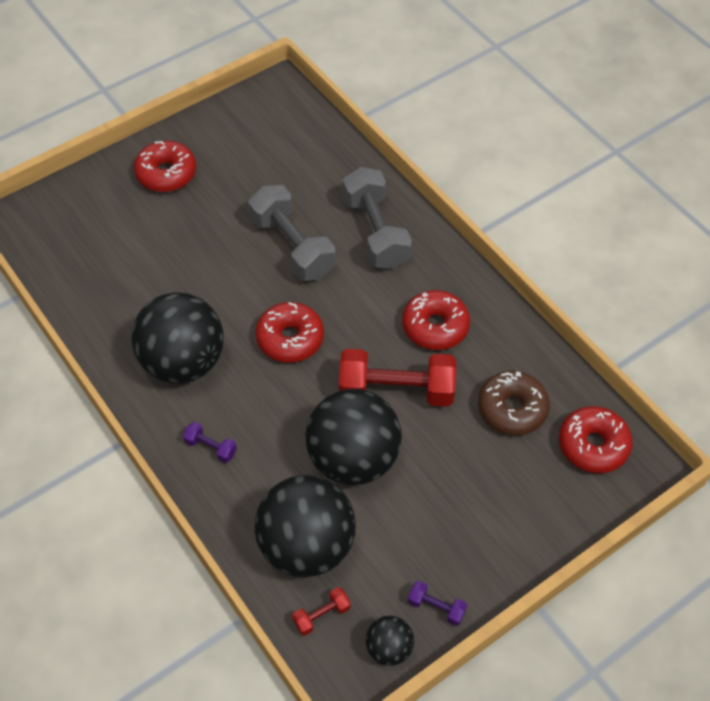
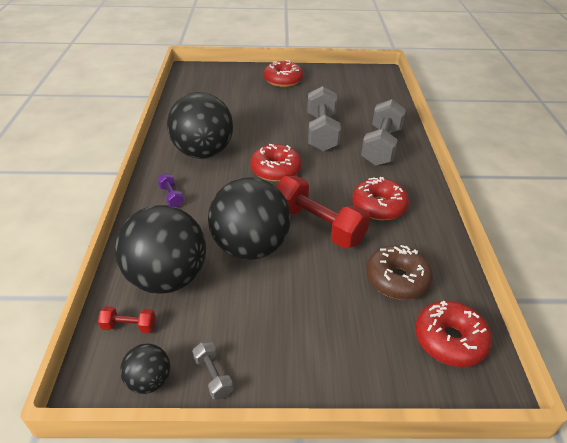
camera: 35 degrees right, 15 degrees down
(436, 607) = (213, 376): purple dumbbell -> grey dumbbell

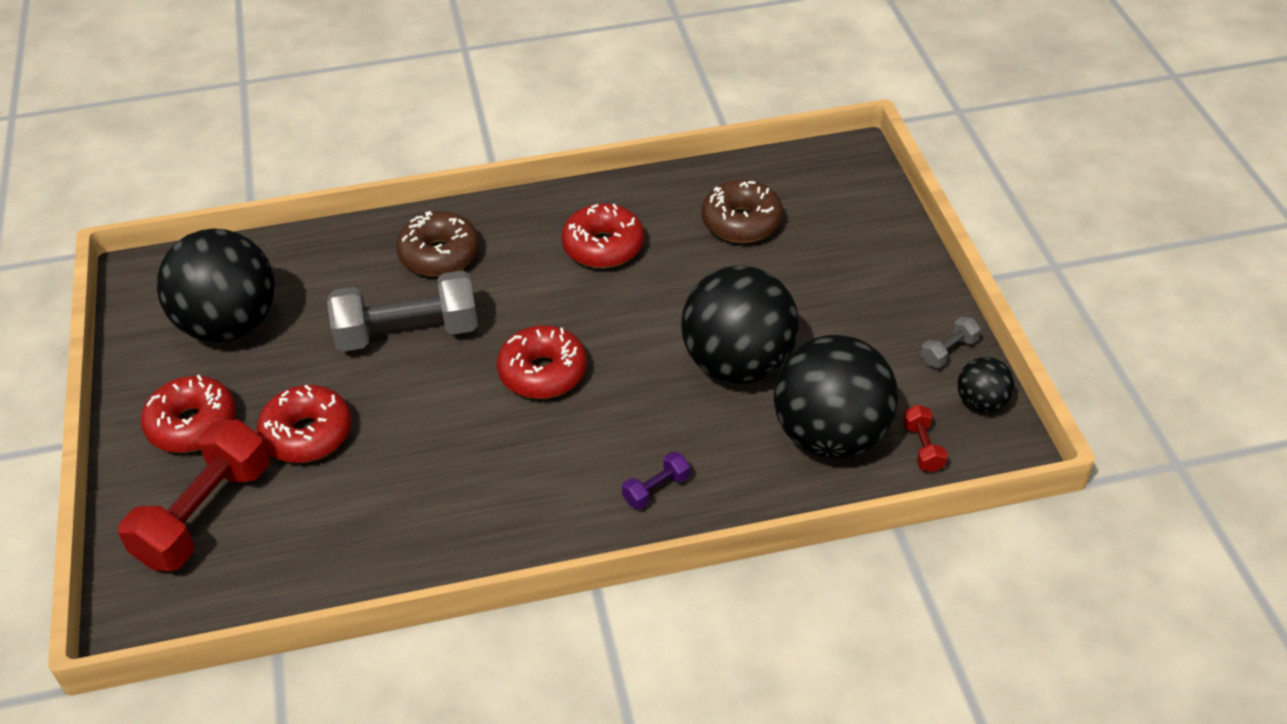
camera: 100 degrees left, 5 degrees up
(203, 153) = (514, 484): black ball -> black ball (229, 325)
(318, 226) = (669, 303): red dumbbell -> red dumbbell (205, 515)
(381, 146) = (439, 255): grey dumbbell -> brown donut
(449, 340) = (814, 180): red donut -> red donut (307, 434)

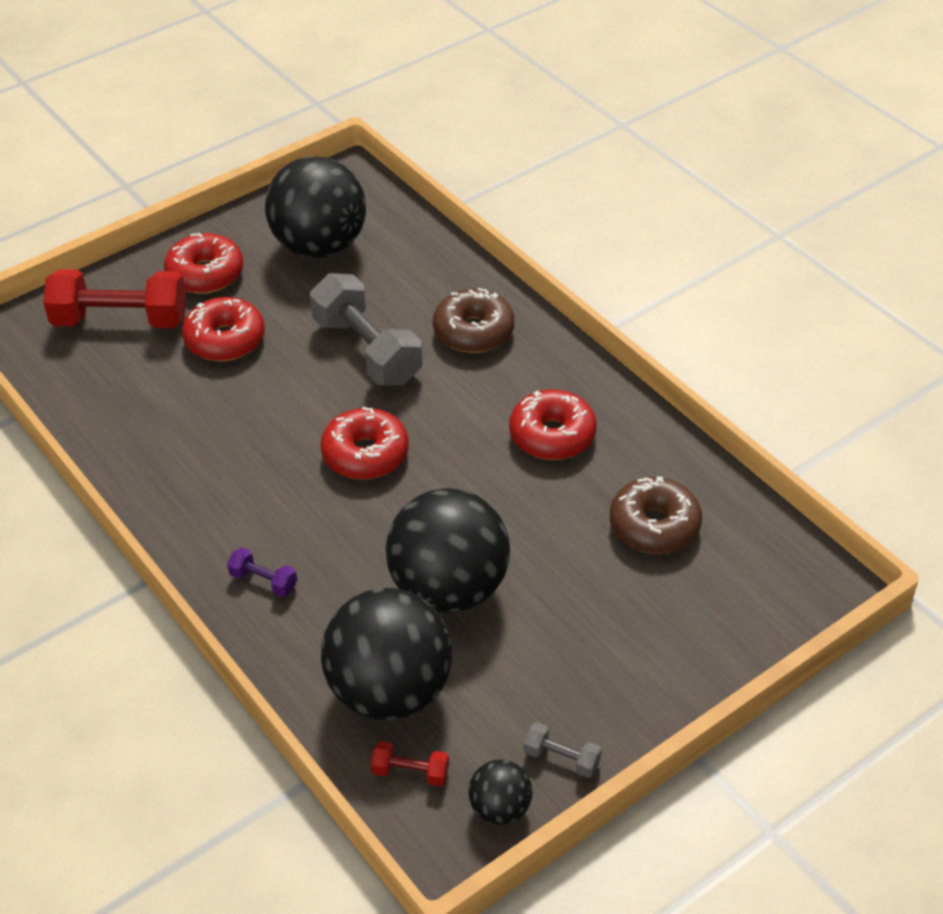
camera: 65 degrees right, 0 degrees up
(922, 447) = (410, 772): red dumbbell -> red dumbbell turned 45 degrees clockwise

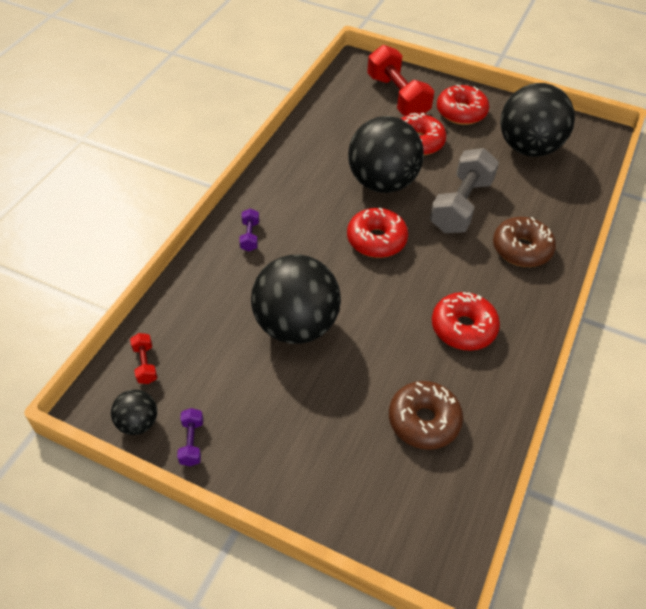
camera: 60 degrees right, 5 degrees up
(390, 691) = (201, 328): black ball -> black ball (382, 182)
(561, 758) = (192, 442): grey dumbbell -> purple dumbbell

